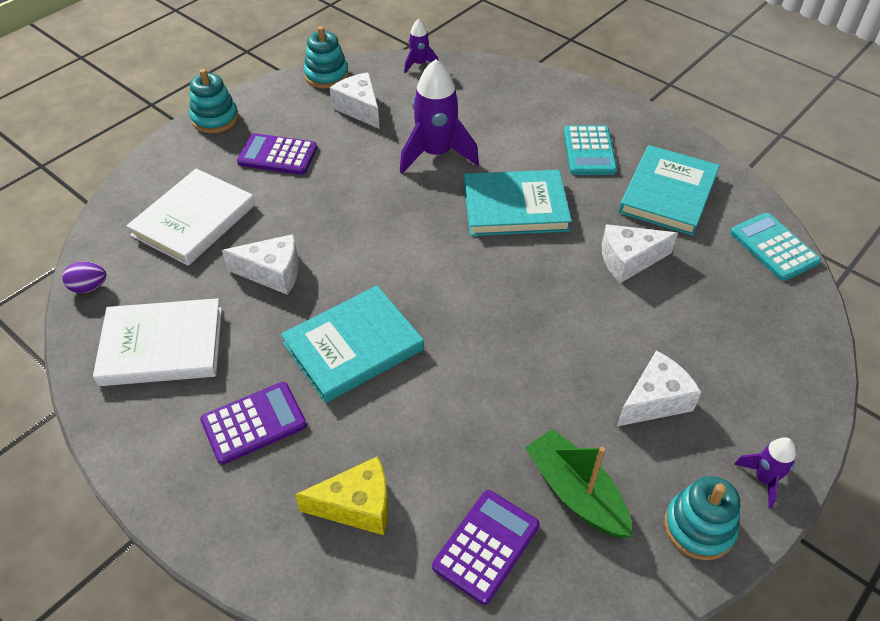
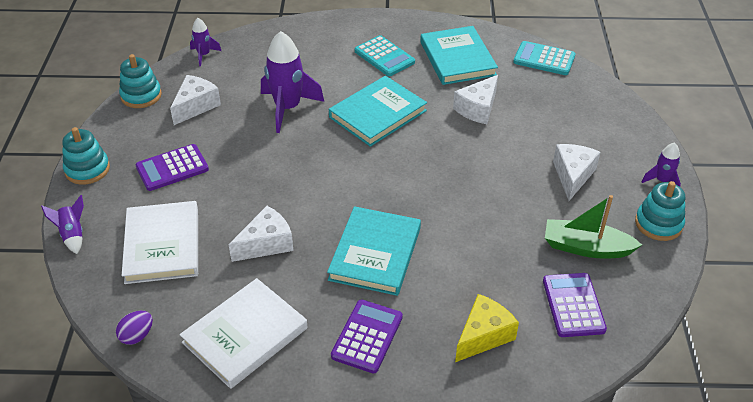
camera: 40 degrees left, 5 degrees down
(143, 169) = (72, 235): none -> purple rocket
(359, 108) = (196, 106): white cheese -> white cheese turned 105 degrees clockwise

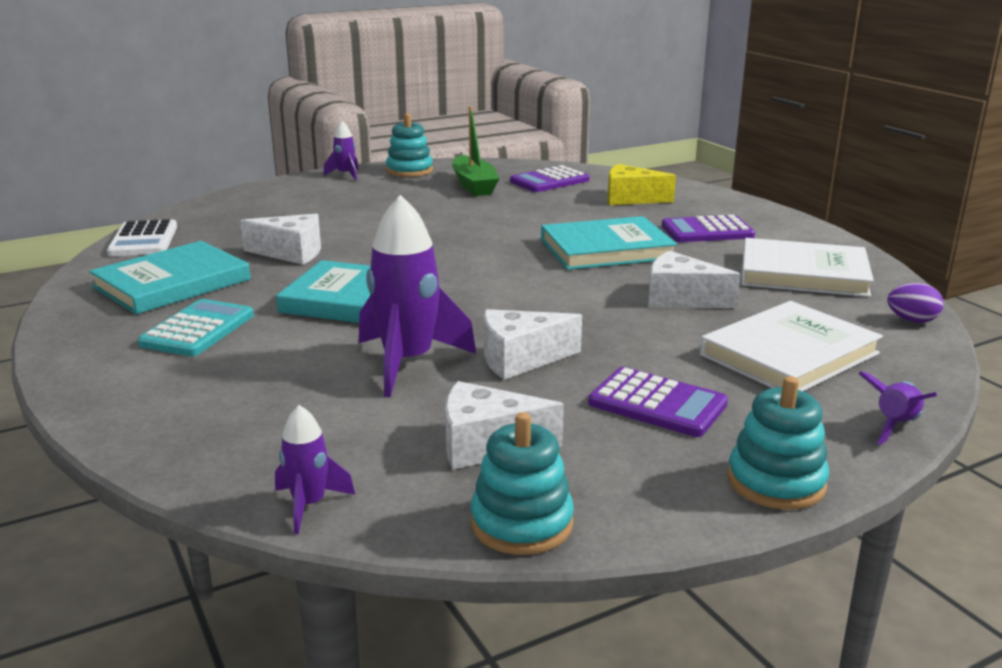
camera: 120 degrees left, 20 degrees down
(544, 59) = (143, 240): turquoise calculator -> white calculator
(572, 175) = (375, 201): white cheese -> white cheese (520, 359)

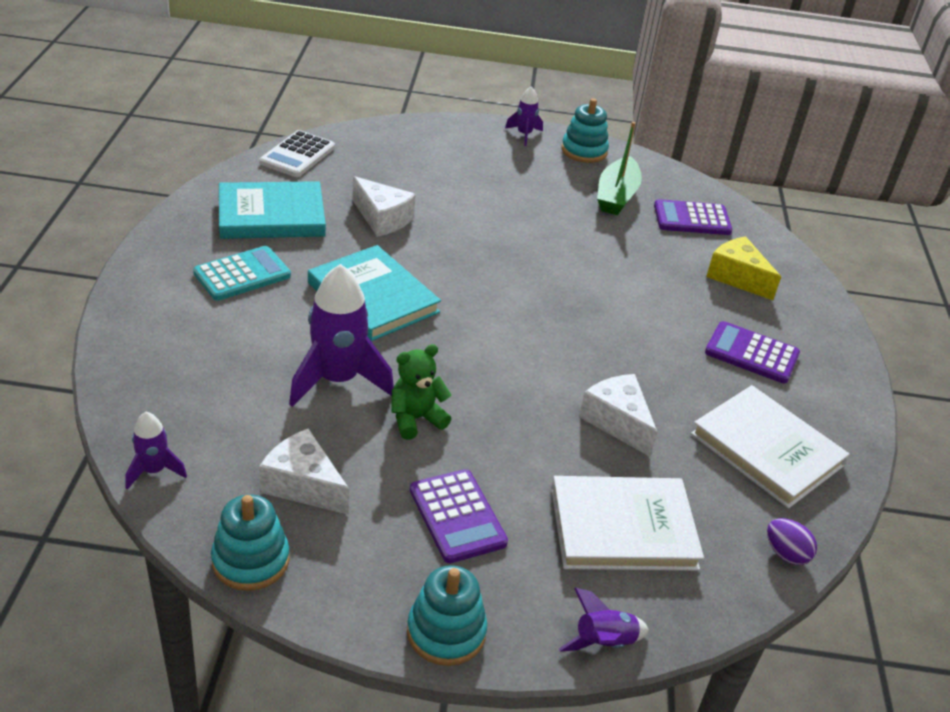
camera: 30 degrees right, 15 degrees up
(520, 359) = (416, 419): white cheese -> green teddy bear
(606, 249) = (630, 332): turquoise book -> none

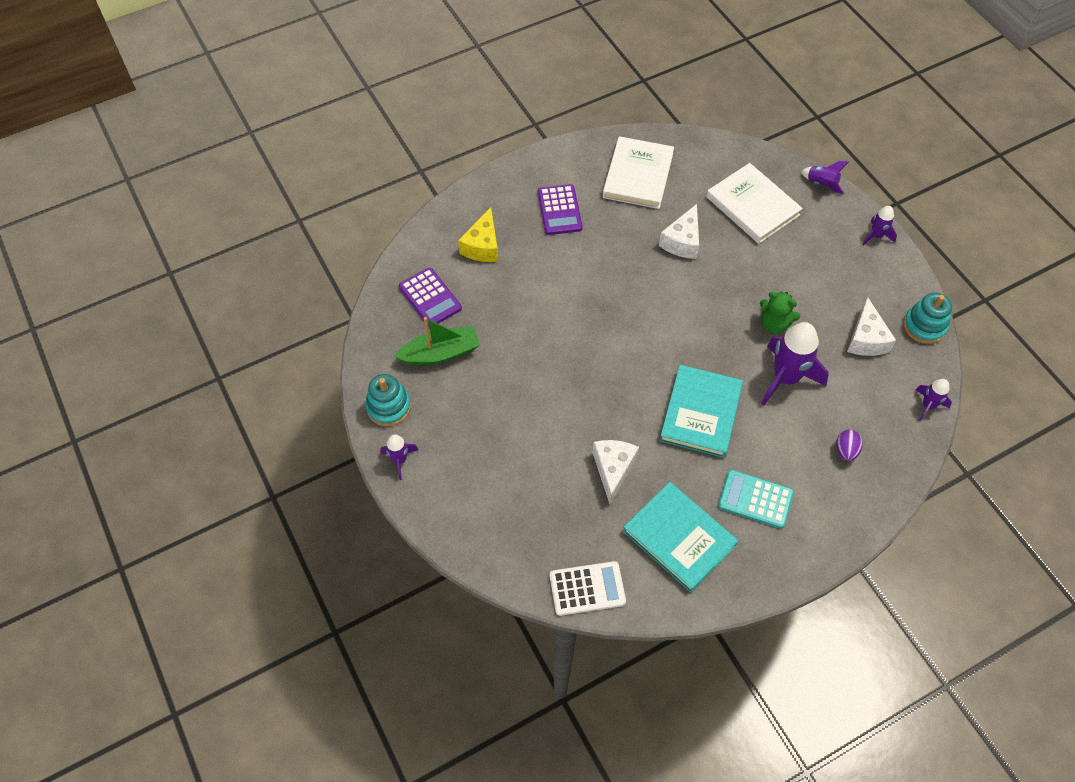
camera: 120 degrees left, 20 degrees up
(446, 632) = (876, 236): turquoise stacking toy -> purple rocket
(457, 516) = (815, 268): purple calculator -> none
(785, 554) = (704, 145): purple egg -> purple egg (845, 451)

